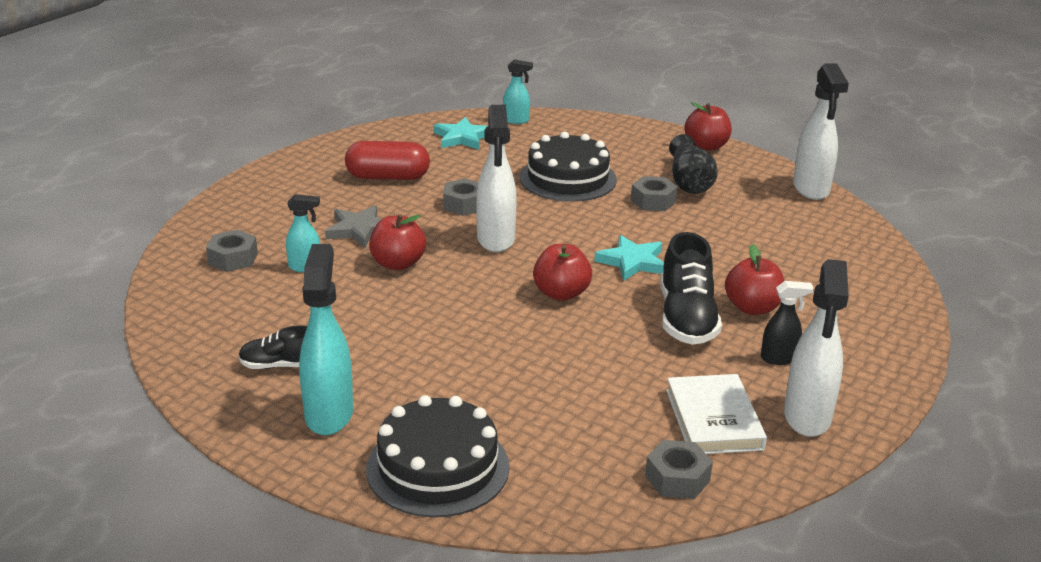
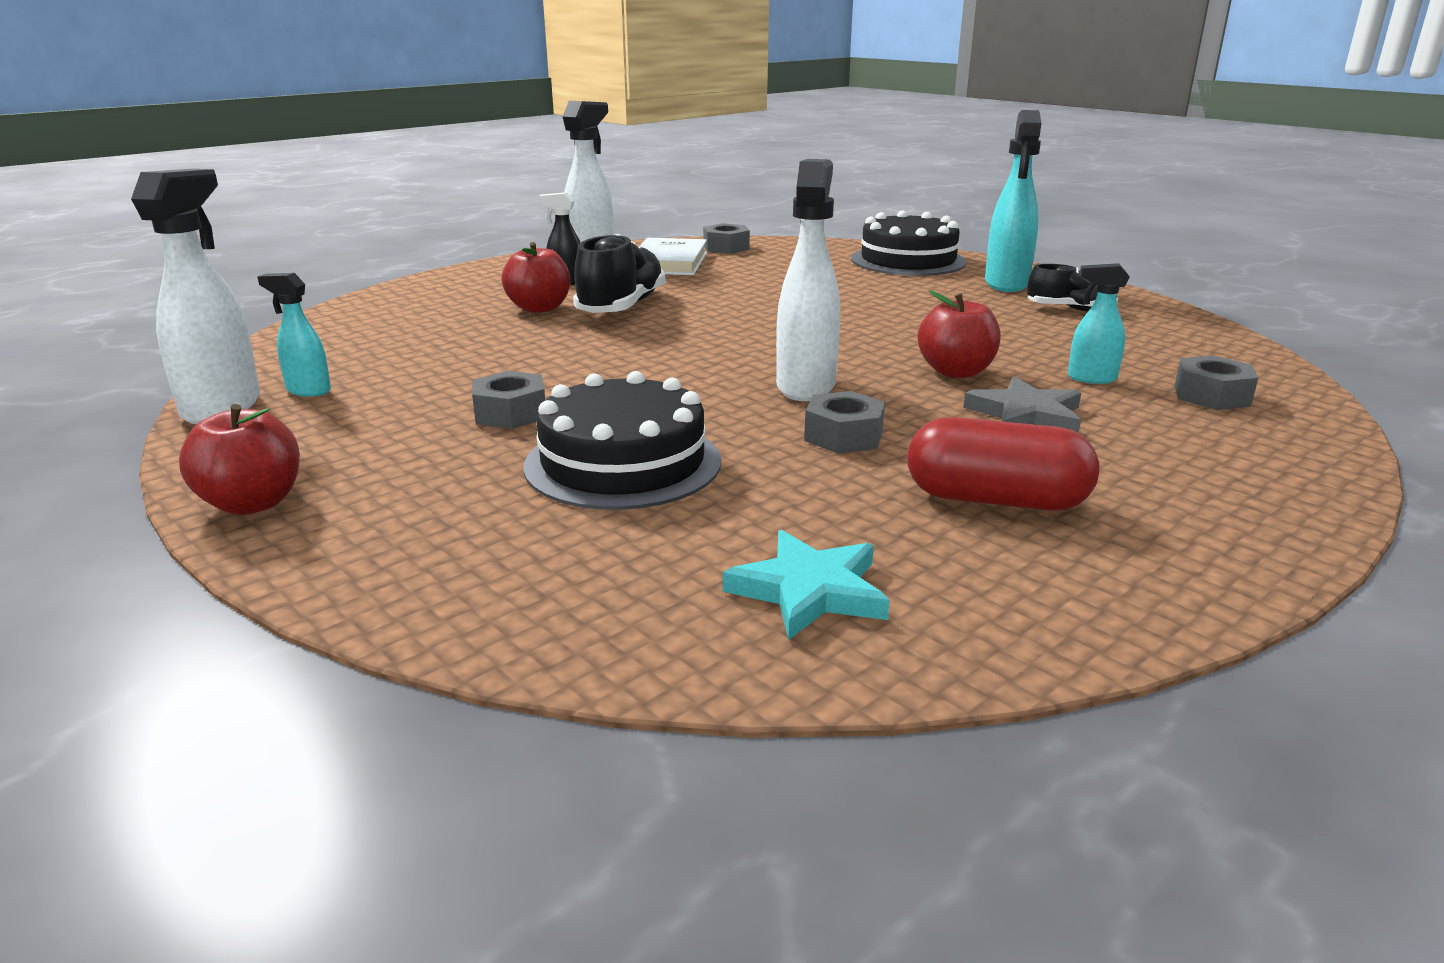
camera: 165 degrees left, 5 degrees down
(516, 120) = (631, 639): turquoise spray bottle -> turquoise spray bottle (308, 390)
(561, 293) = (746, 332): red apple -> none
(632, 262) = (630, 350): turquoise star -> none
(689, 181) = (404, 437): black vase -> none

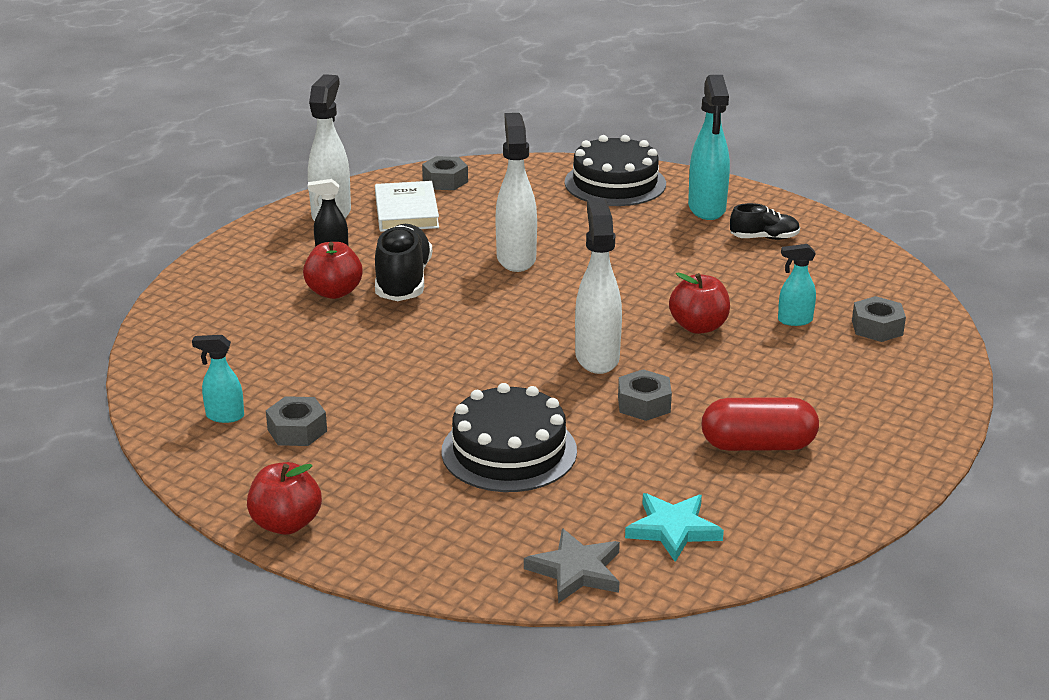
camera: 15 degrees left, 5 degrees up
(223, 407) = (174, 443): white spray bottle -> white spray bottle (516, 258)
(510, 413) = (399, 417): grey nut -> grey nut (297, 430)
(1026, 415) = (758, 365): grey star -> grey star (576, 570)

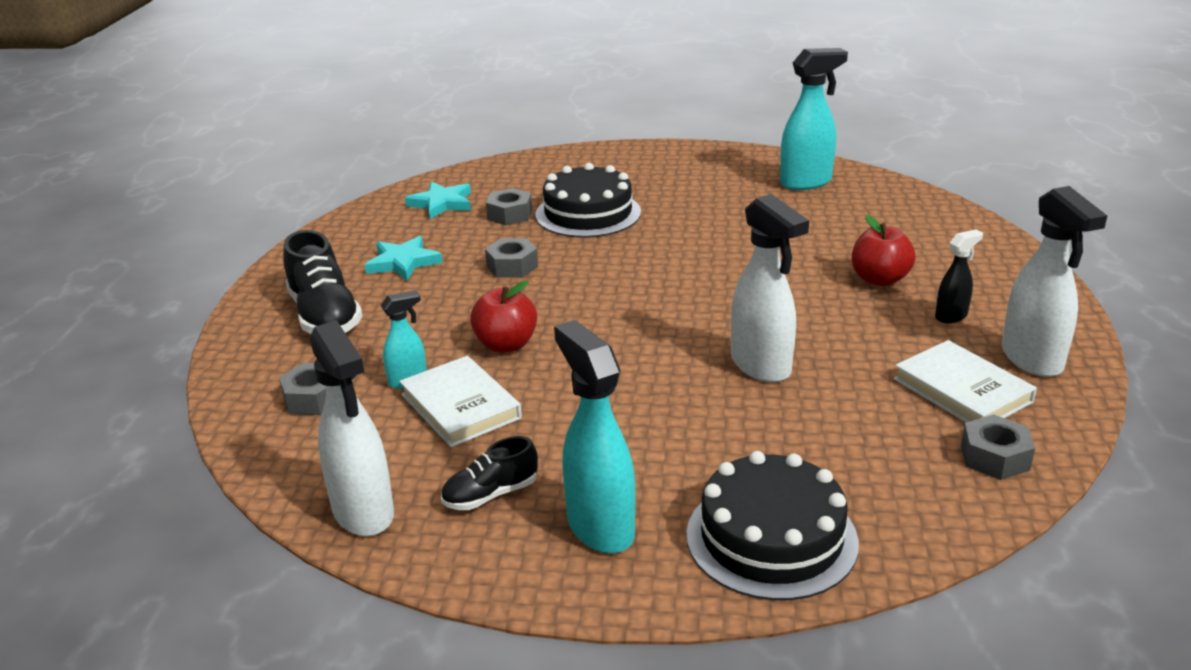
camera: 155 degrees right, 0 degrees up
(224, 416) = (806, 182): turquoise spray bottle -> turquoise spray bottle, size x1.85
(286, 524) = (682, 151): red apple -> none
(297, 430) = (746, 188): grey nut -> grey nut (509, 214)
(403, 281) = (836, 307): black shoe -> black shoe (325, 316)
(576, 570) = (490, 174): grey star -> none
(597, 357) = (581, 290): white spray bottle -> white spray bottle (364, 513)
(758, 445) = (403, 262): red capsule -> turquoise star
(760, 291) = (460, 406): none -> white book

